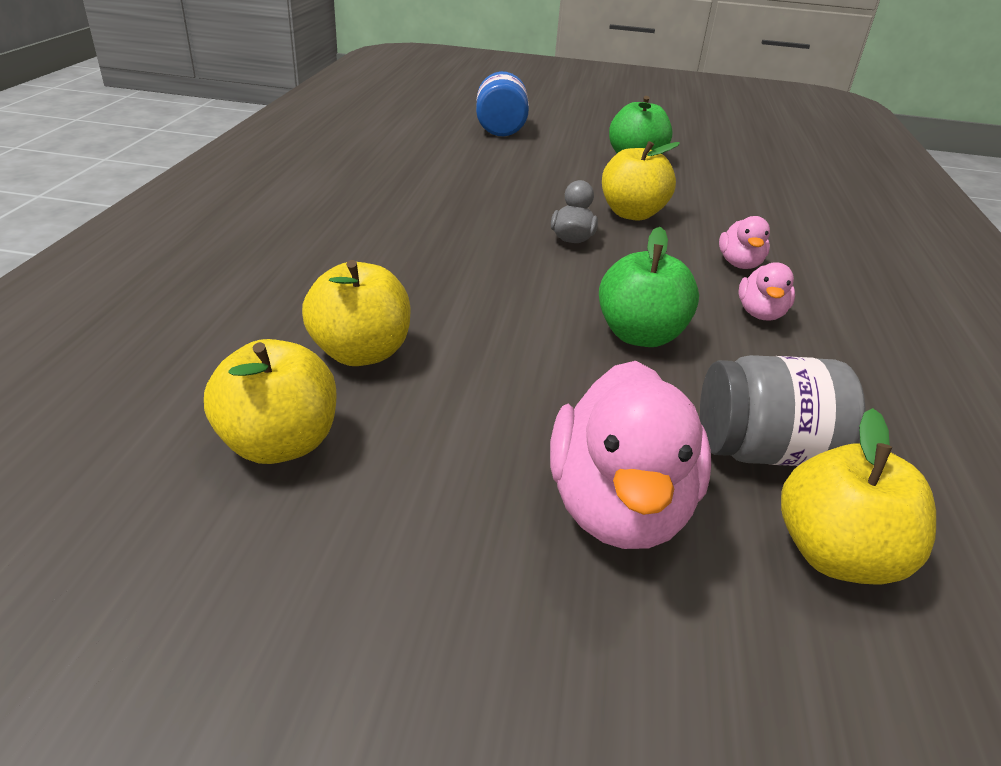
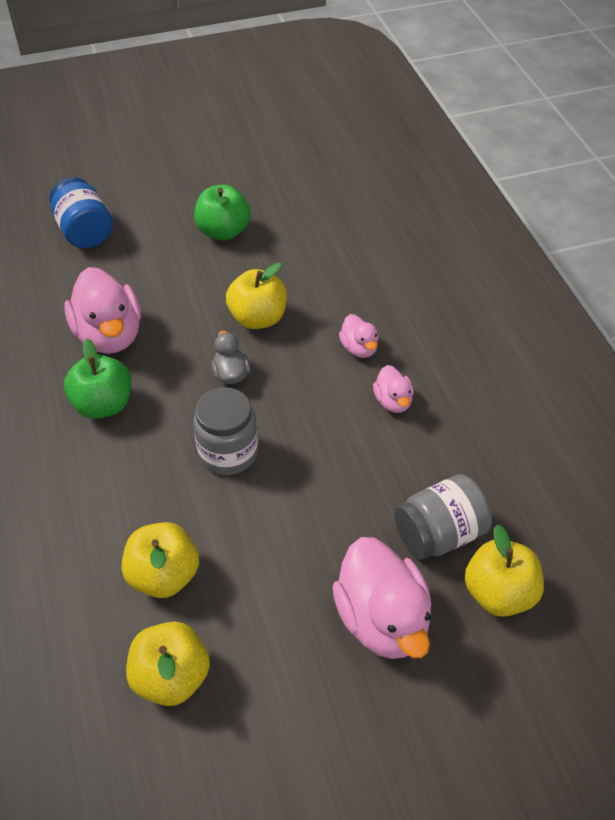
camera: 25 degrees left, 15 degrees up
(467, 183) = (109, 335): none -> pink duck
(522, 288) = (228, 453): none -> grey jar
(640, 335) = (328, 464): green apple -> green apple (103, 404)

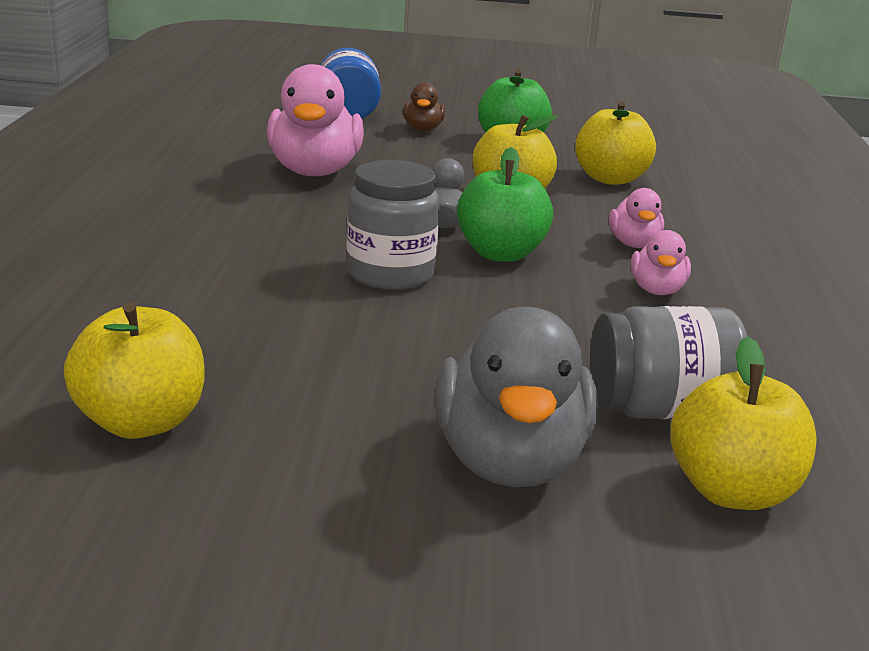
camera: 20 degrees right, 25 degrees down
(103, 404) = (262, 209): green apple -> green apple (500, 254)
(152, 237) = (423, 129): none -> brown duck
(164, 575) = (215, 339): yellow apple -> yellow apple (610, 179)
(382, 619) = (510, 462): pink duck -> grey duck

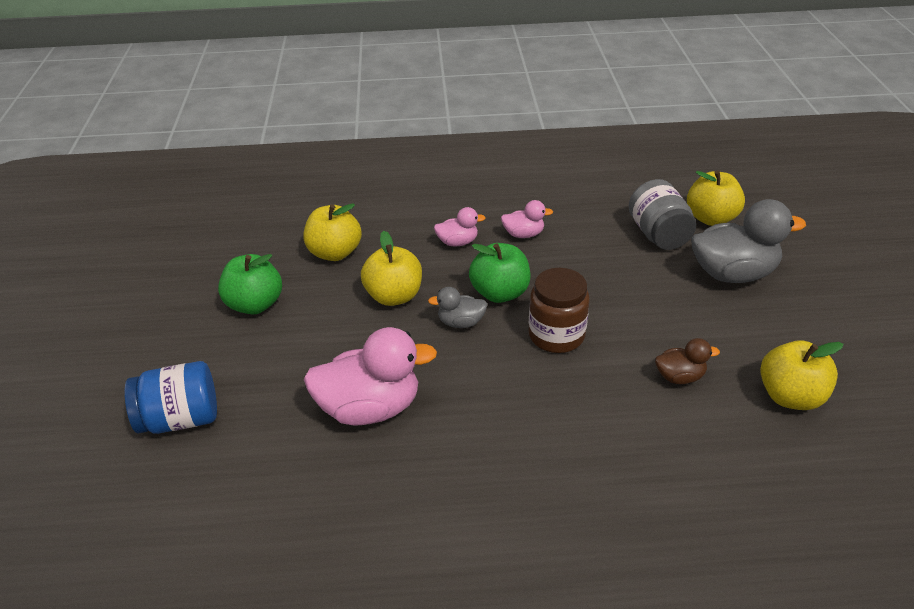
camera: 95 degrees left, 15 degrees up
(390, 274) = (556, 335): grey jar -> brown jar
(423, 129) = (228, 359): brown duck -> brown duck (679, 377)

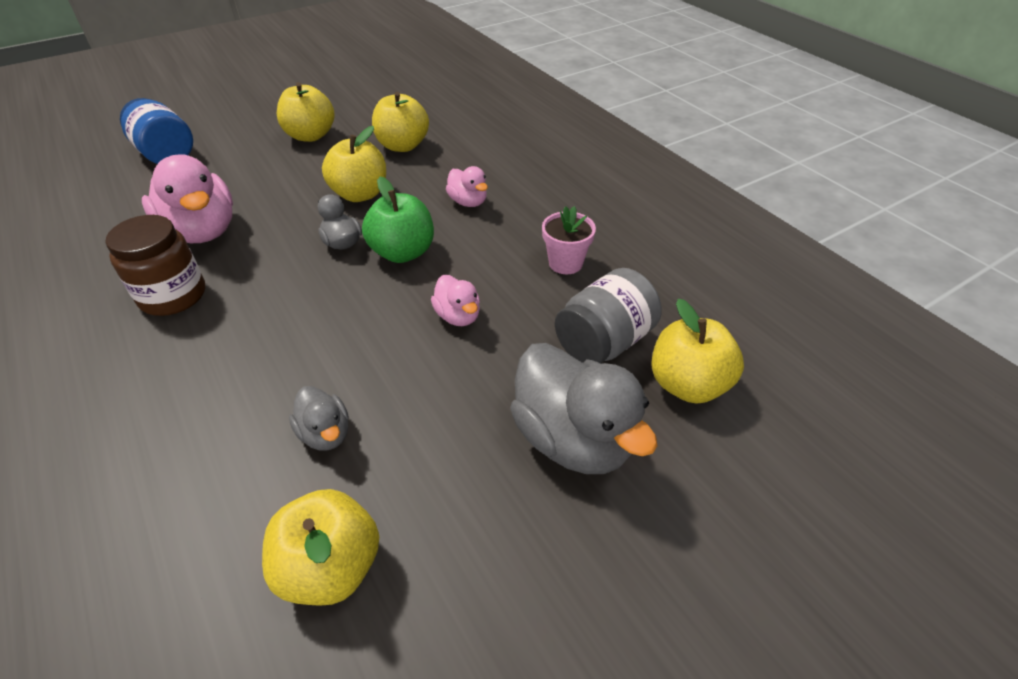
camera: 60 degrees right, 5 degrees up
(255, 304) = (310, 136): green apple -> yellow apple
(523, 234) = (515, 238): pink duck -> pink duck (458, 316)
(556, 335) = (354, 311): brown jar -> brown jar (173, 296)
(569, 222) = (565, 263): none -> pink flower pot
(679, 377) = (325, 433): brown duck -> grey duck

